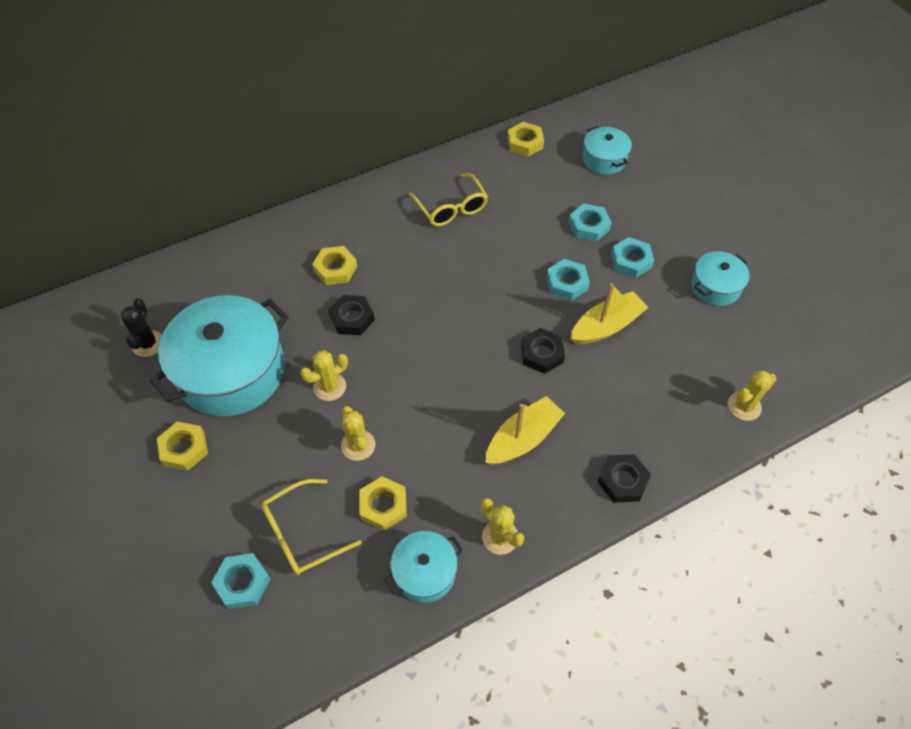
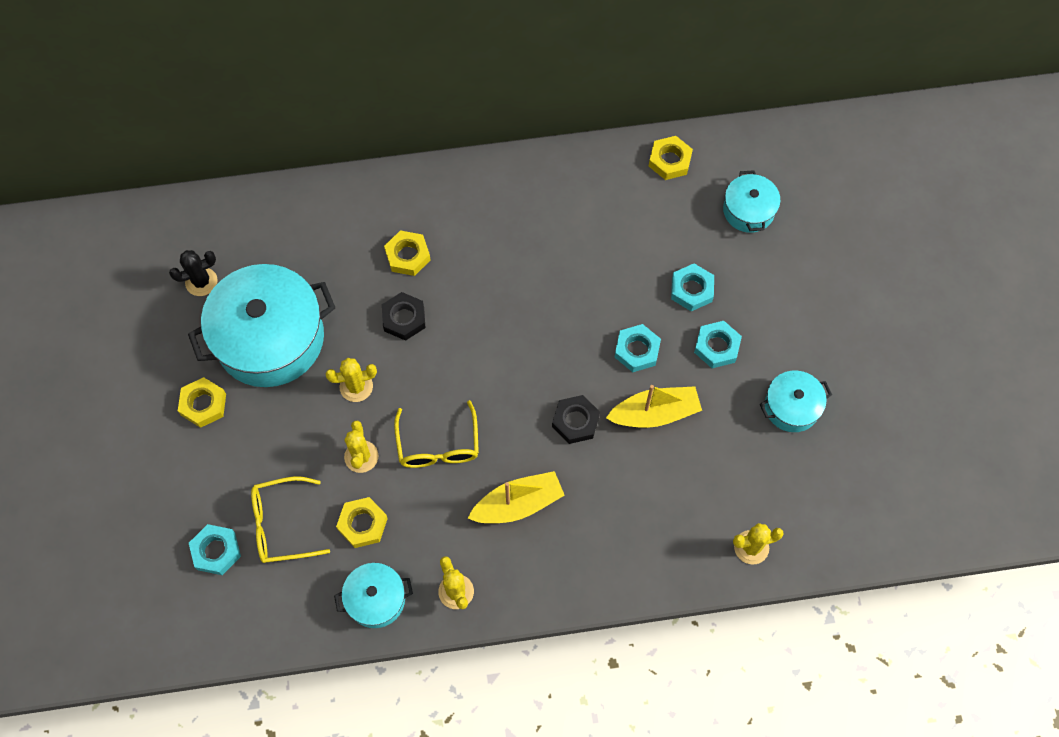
camera: 20 degrees right, 10 degrees up
(148, 344) = (201, 282): black cactus -> black cactus turned 45 degrees clockwise
(451, 208) = (554, 220): yellow glasses -> yellow glasses (438, 445)
(622, 481) = (594, 579): black nut -> none

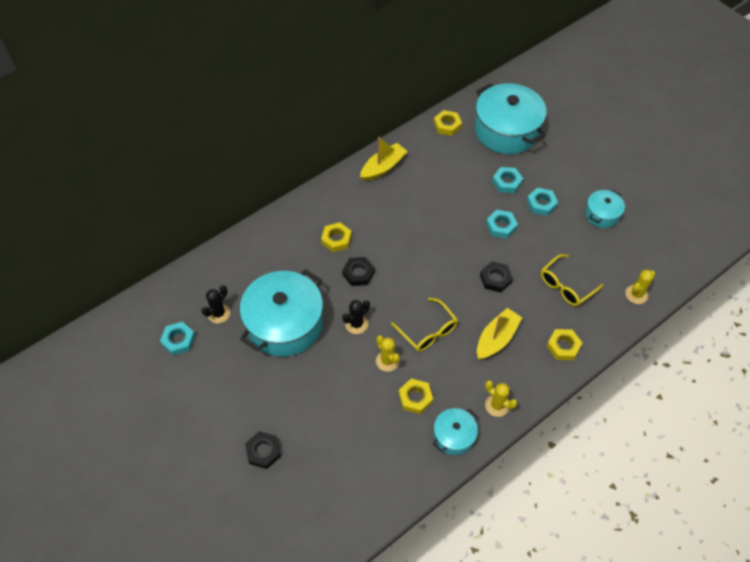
camera: 30 degrees left, 10 degrees down
(143, 488) = (263, 451): none -> black nut
(203, 404) = (268, 382): yellow nut -> yellow nut (563, 346)
(216, 551) = (336, 463): turquoise nut -> turquoise nut (178, 340)
(281, 525) = (366, 425): yellow glasses -> yellow glasses (566, 286)
(356, 386) = (356, 324): yellow cactus -> black cactus
(654, 413) = (534, 253): yellow boat -> yellow boat (383, 167)
(748, 210) = (506, 130): turquoise pot -> turquoise pot, size x2.01

